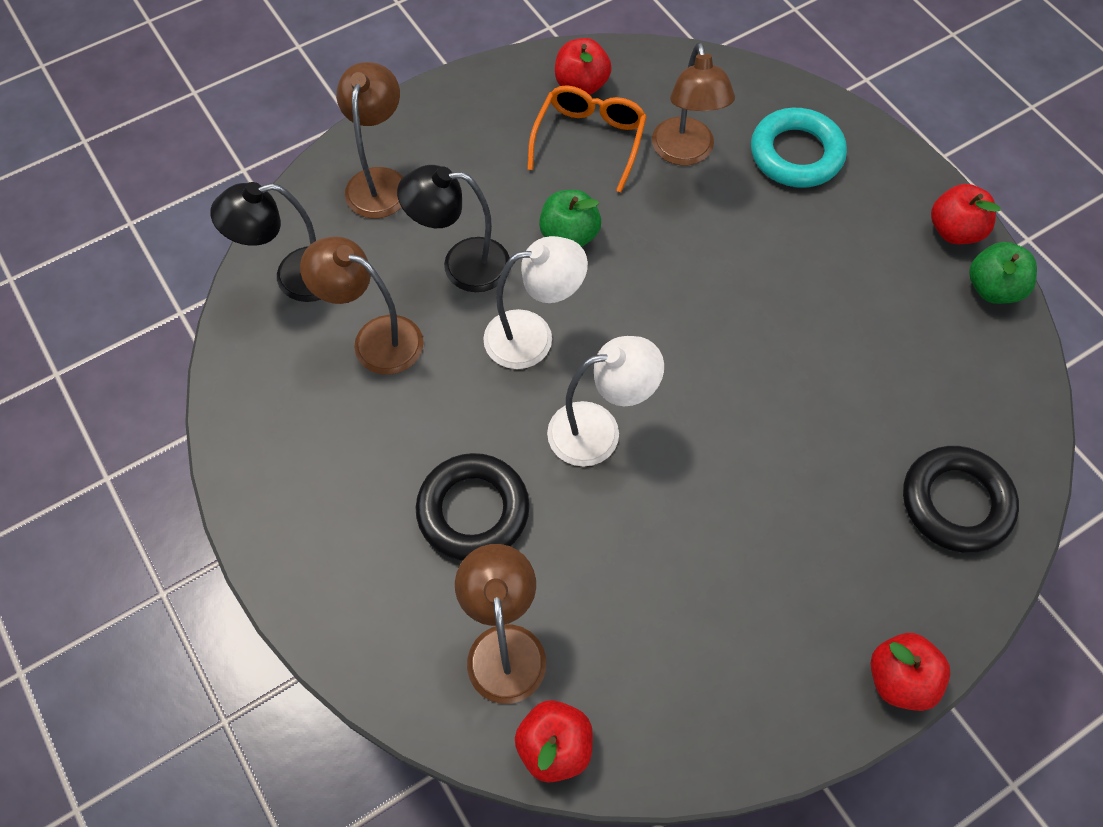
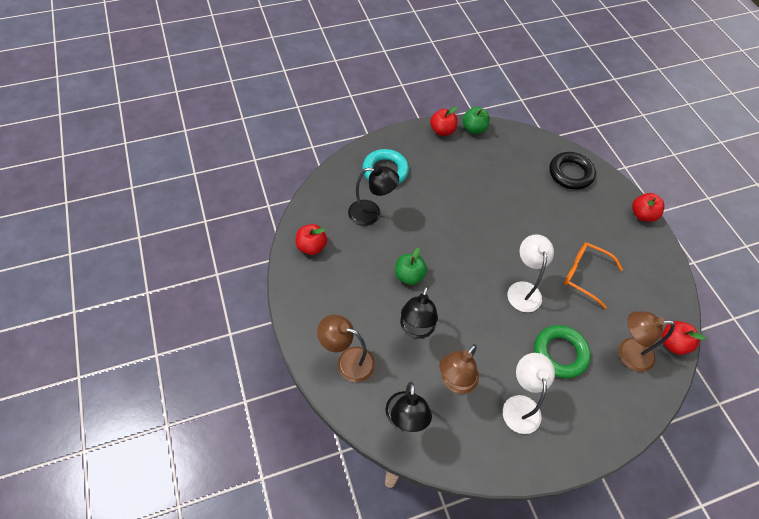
camera: 80 degrees left, 5 degrees down
(473, 511) = (560, 353): black ring -> green ring
(533, 336) = (466, 305): white lamp -> white lamp (520, 405)
(589, 140) = (350, 252): orange glasses -> orange glasses (584, 275)
(685, 153) = (371, 213): brown lamp -> black lamp

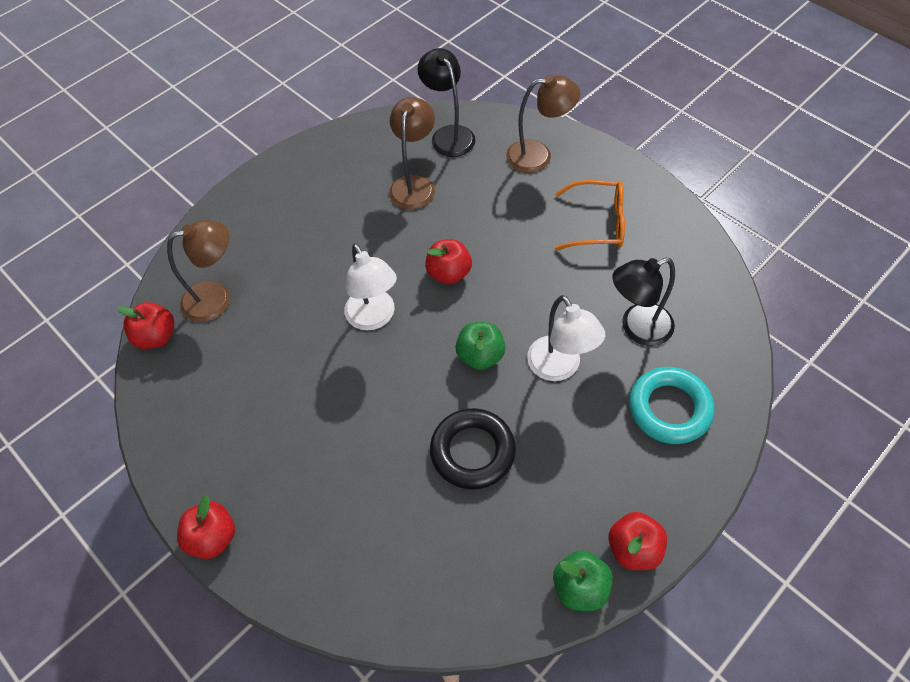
camera: 160 degrees right, 0 degrees up
(311, 246) = (676, 248): red apple -> red apple (449, 273)
(409, 275) = (530, 269): green apple -> green apple (480, 356)
(416, 329) = (485, 214): black lamp -> none
(520, 405) = (334, 193): white lamp -> white lamp (559, 368)
(560, 353) = (303, 262): green ring -> none
(570, 173) = (360, 568): black ring -> black ring (472, 451)
(584, 275) = (293, 378): orange glasses -> orange glasses (598, 223)

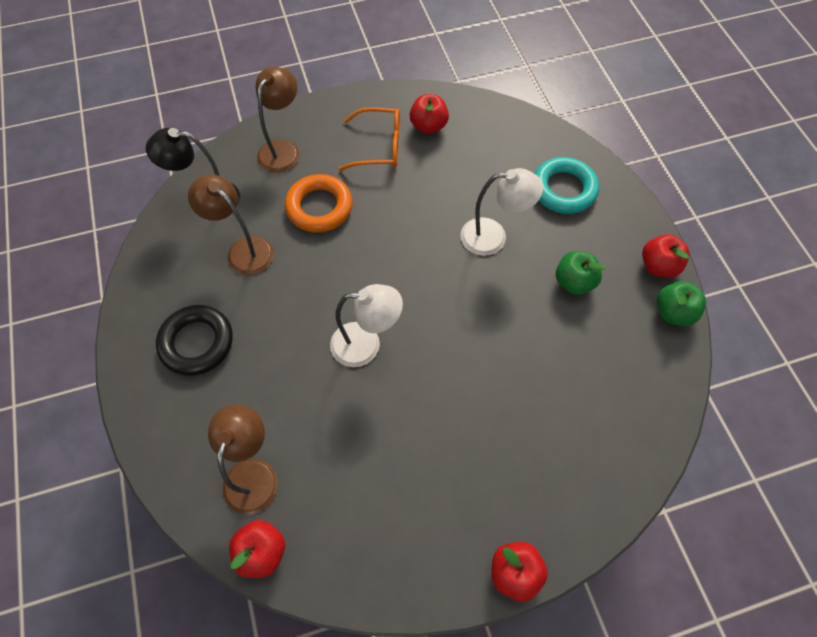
camera: 65 degrees left, 5 degrees up
(449, 273) = (357, 268): red apple -> red apple (428, 126)
(472, 451) = (534, 329): black ring -> black ring (197, 343)
(480, 356) = (451, 283): green apple -> green apple (574, 282)
(494, 213) = (319, 207): none -> orange ring
(598, 223) = (379, 147): orange glasses -> orange glasses turned 60 degrees clockwise
(637, 328) = (488, 173): black lamp -> none

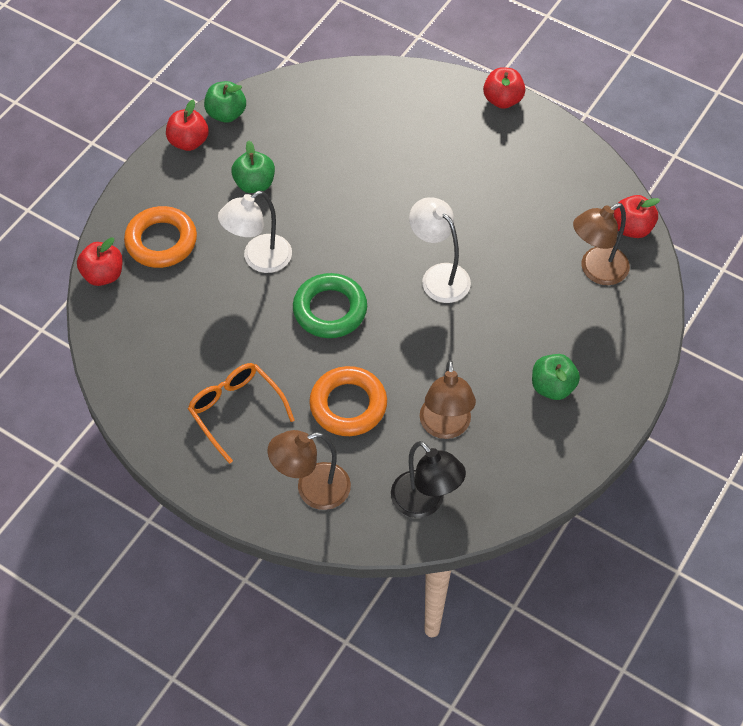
camera: 130 degrees left, 5 degrees down
(197, 343) = (552, 387): black ring -> green apple
(406, 250) = (330, 310): none -> green ring
(428, 126) = (173, 389): red apple -> red apple (103, 275)
(493, 237) = (259, 259): white lamp -> white lamp turned 90 degrees counterclockwise
(563, 189) = (161, 241): turquoise ring -> orange ring

